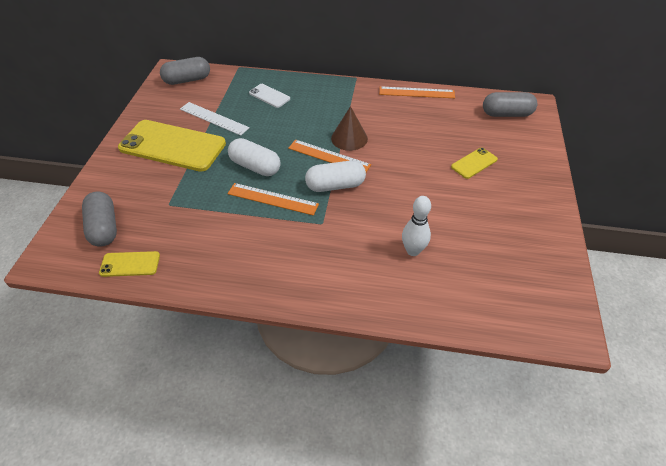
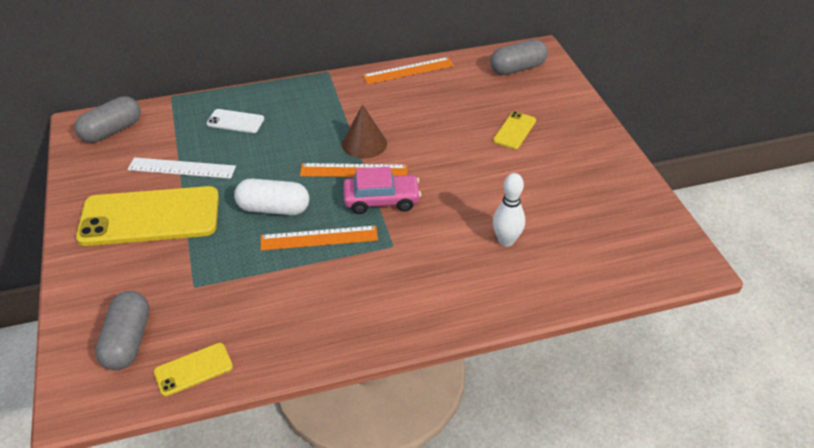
camera: 25 degrees left, 5 degrees down
(104, 227) = (128, 341): grey capsule -> grey capsule turned 45 degrees clockwise
(335, 185) = (381, 200): white capsule -> pink car

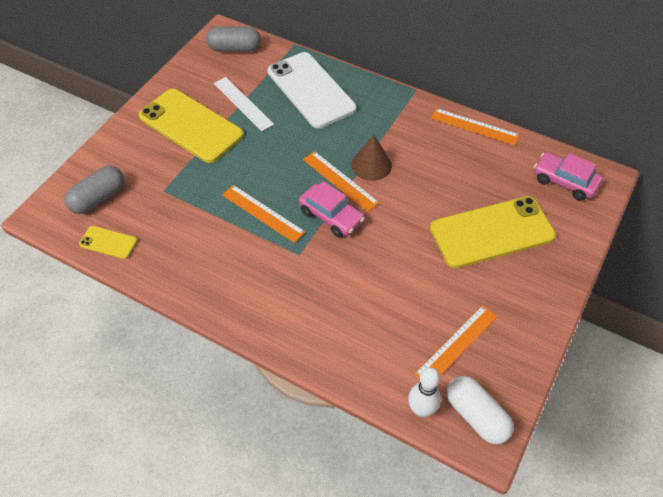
camera: 45 degrees right, 10 degrees up
(235, 121) = (311, 90): white phone -> white phone, size x2.19
(273, 209) = (261, 172): white capsule -> white capsule (476, 416)
(506, 241) = (374, 310): white bowling pin -> white bowling pin (421, 410)
(514, 130) = (491, 232): yellow phone -> yellow phone, size x2.19
(517, 68) = (564, 181): grey capsule -> pink car
(591, 219) = (456, 345): none -> orange ruler

